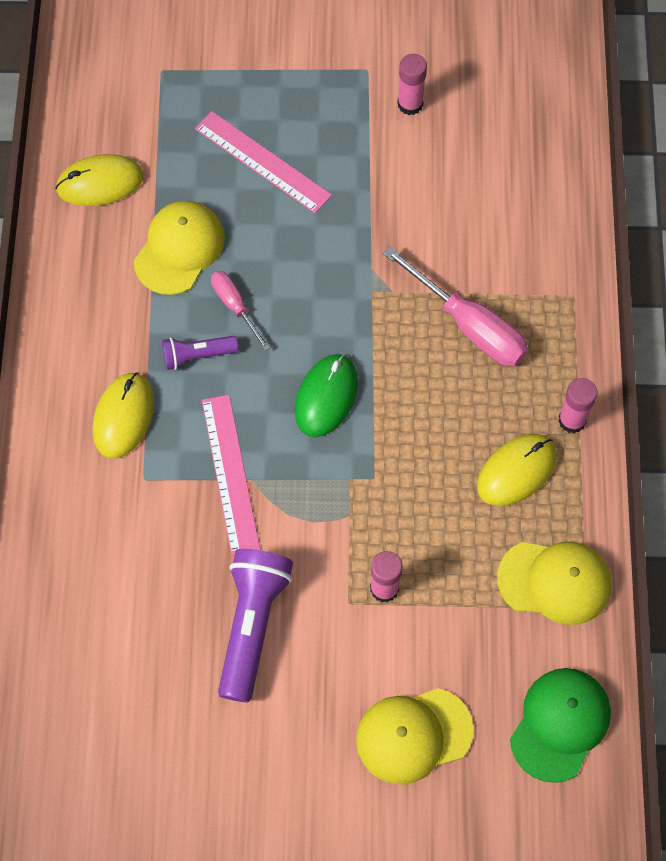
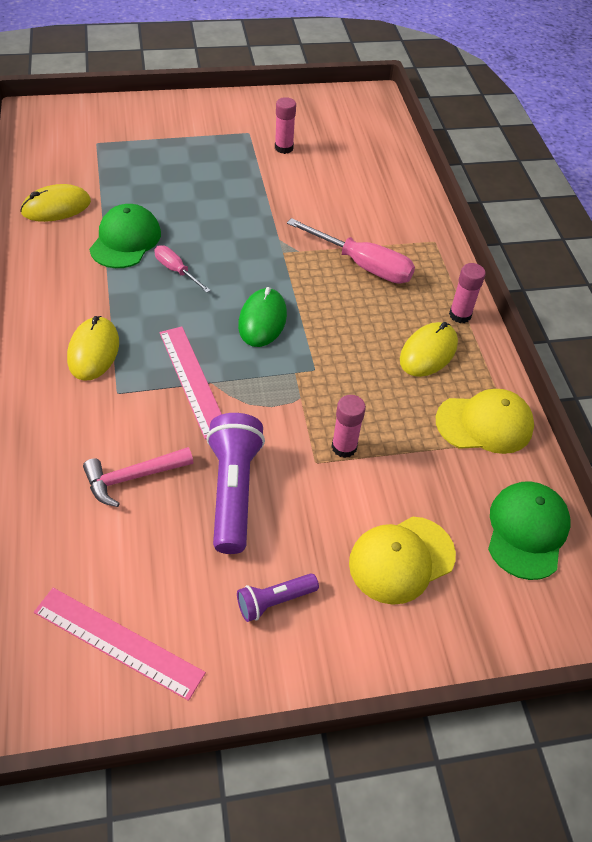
camera: 15 degrees left, 15 degrees down
(147, 592) = (132, 477): none -> pink hammer
(179, 249) = (125, 240): yellow cap -> green cap
(197, 355) = (150, 304): purple flashlight -> purple flashlight (274, 601)
(262, 162) = (182, 186): pink ruler -> pink ruler (118, 642)

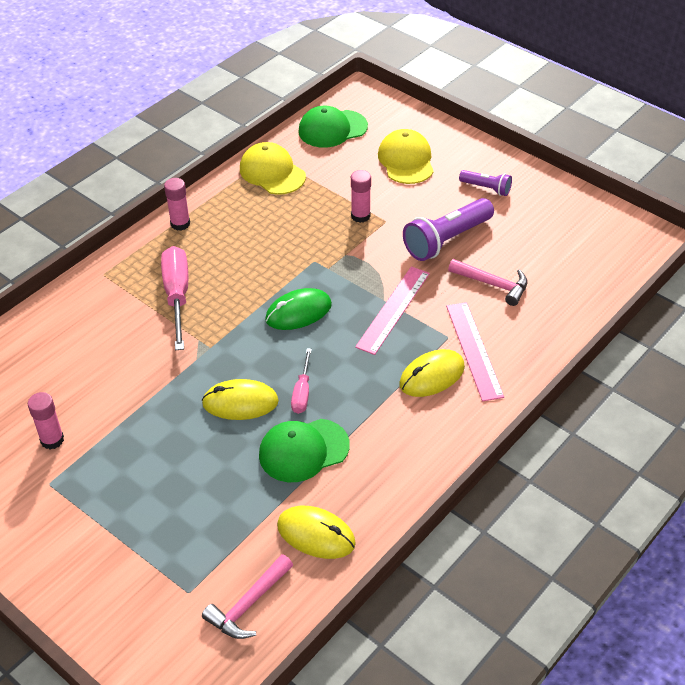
camera: 125 degrees left, 5 degrees down
(54, 157) = (248, 605): none -> pink hammer
(118, 642) = (577, 225): pink ruler -> pink ruler (474, 350)
(401, 559) = (406, 160): yellow cap -> yellow cap turned 120 degrees counterclockwise
(428, 352) = (236, 221): yellow mouse -> yellow mouse (240, 402)

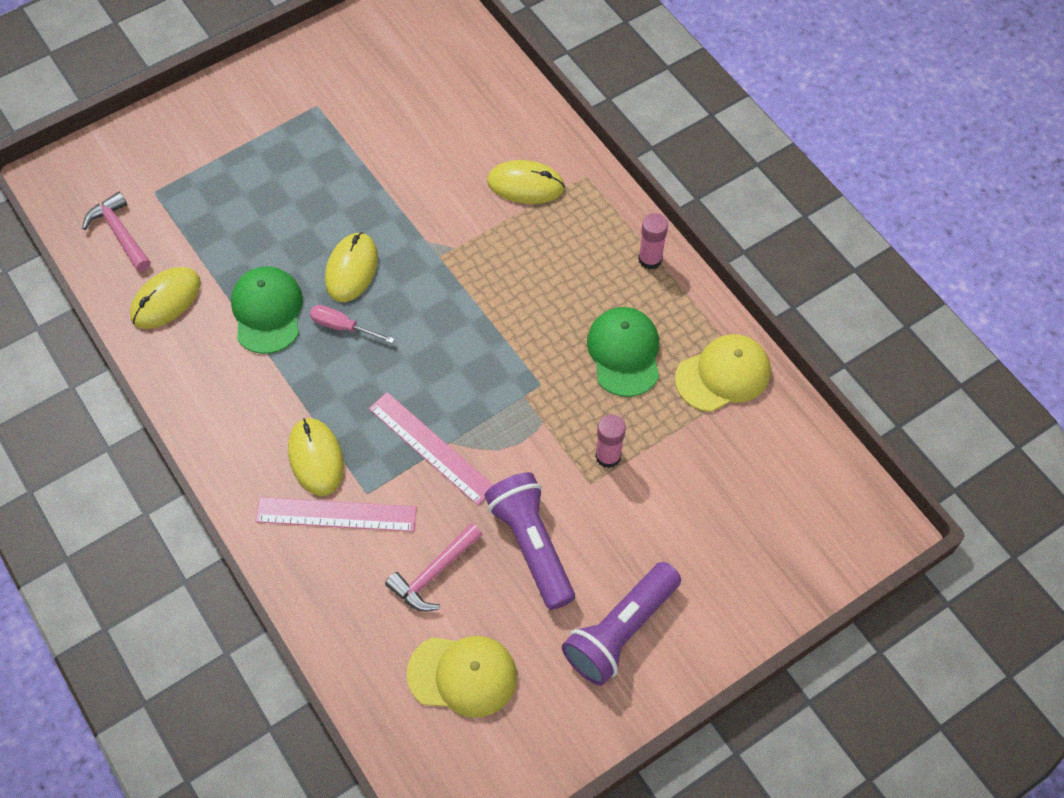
camera: 105 degrees right, 15 degrees up
(52, 440) = (367, 112): pink glue stick -> none
(120, 309) = (525, 185): none -> yellow mouse
(177, 296) = (528, 238): pink screwdriver -> none
(298, 312) = (462, 349): green mouse -> none
(332, 129) = (802, 468): green cap -> green cap (624, 353)
(406, 160) = (708, 544): yellow cap -> yellow cap (462, 675)
(486, 188) = (620, 631): purple flashlight -> purple flashlight, size x1.84

